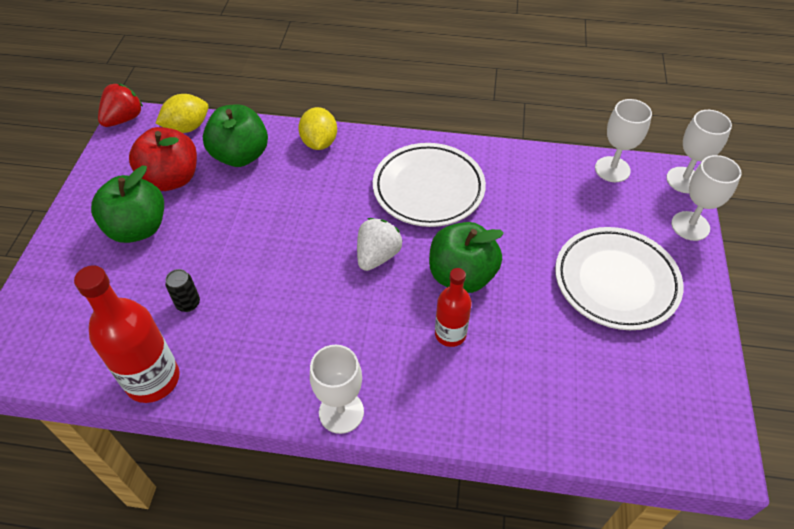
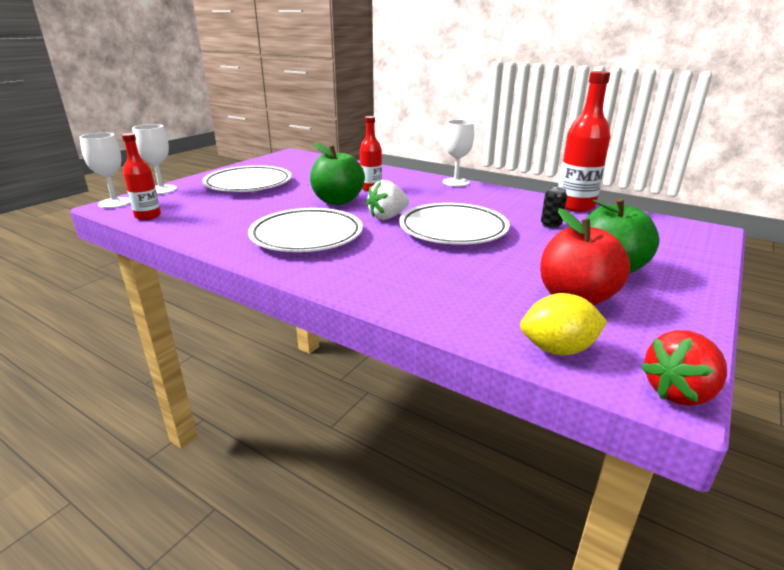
camera: 155 degrees left, 25 degrees down
(240, 156) = (483, 299): green apple -> none
(295, 252) = (453, 230): none -> white plate
(319, 143) = (379, 289): yellow lemon -> none
(612, 169) = (148, 216): white goblet -> red bottle

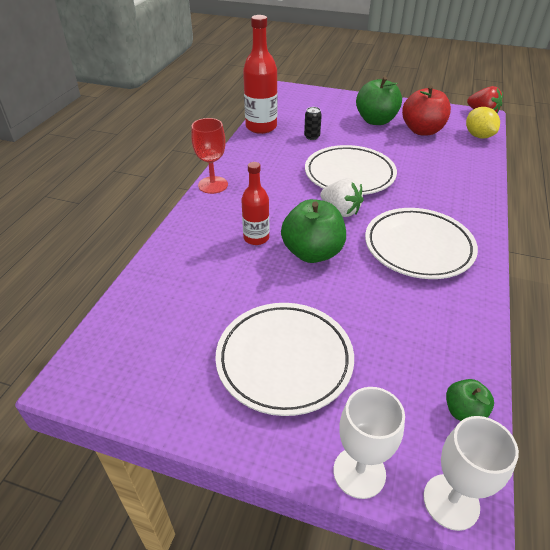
camera: 105 degrees left, 15 degrees up
(148, 216) = (464, 411): red bottle -> green apple
(456, 182) = (213, 185): white goblet -> red goblet

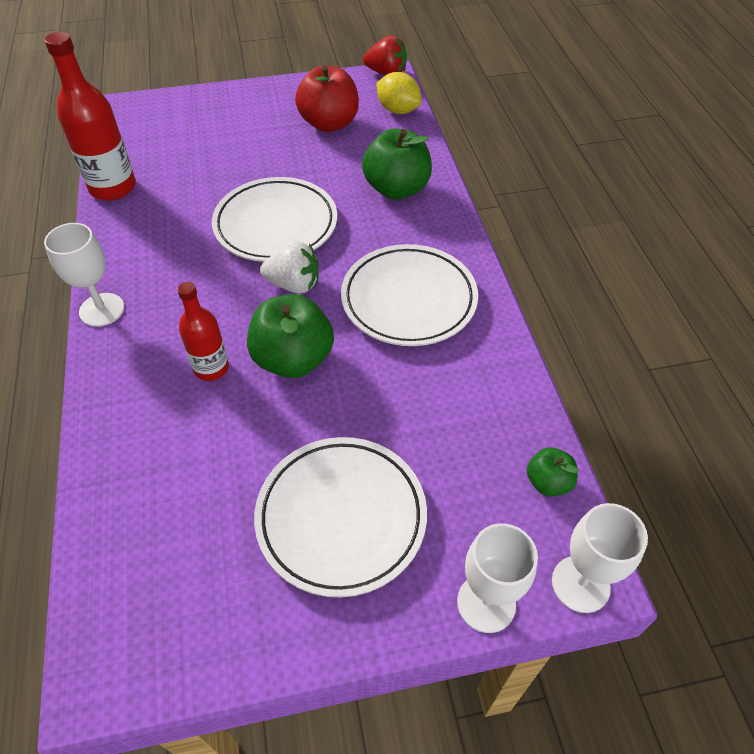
camera: 30 degrees left, 10 degrees up
(213, 185) = (102, 310): red goblet -> white goblet
(312, 136) = (193, 180): black can -> none
(376, 121) = (264, 126): green apple -> green apple (397, 189)

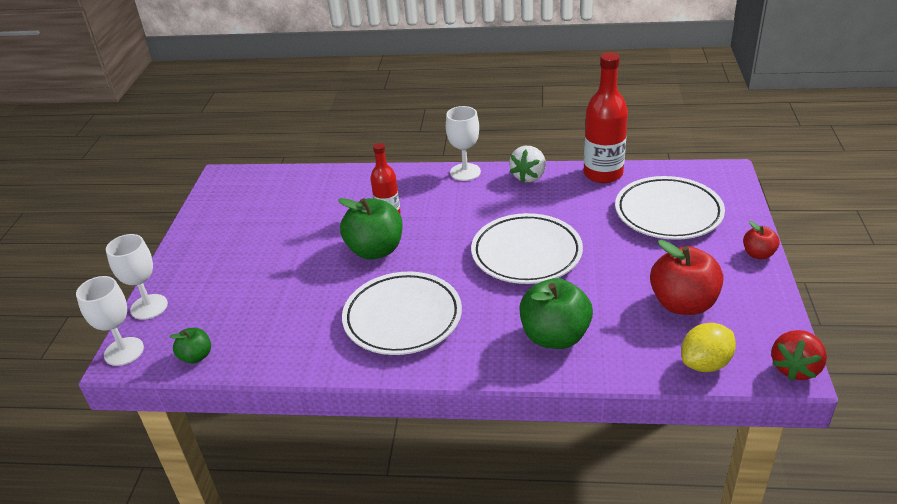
camera: 110 degrees right, 15 degrees down
(251, 89) = (758, 254): none -> red apple
(294, 284) = (450, 257): white strawberry -> white strawberry (529, 176)
(341, 517) = (243, 258): white plate -> white plate (668, 213)

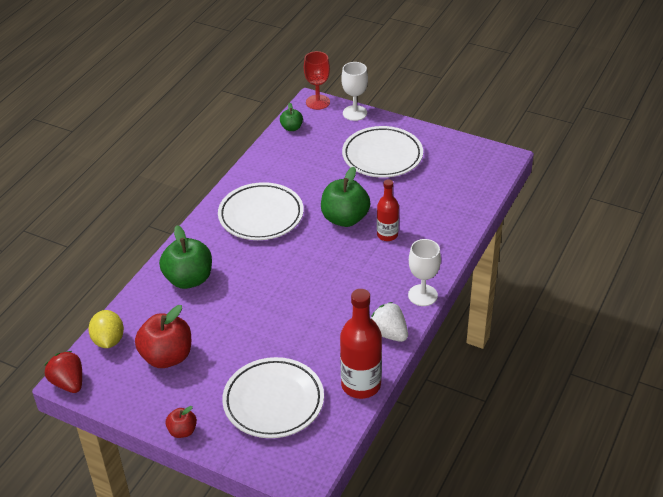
camera: 110 degrees right, 5 degrees up
(124, 351) = (318, 102): white goblet -> red goblet
(526, 254) = (283, 295): white plate -> white plate (382, 156)

